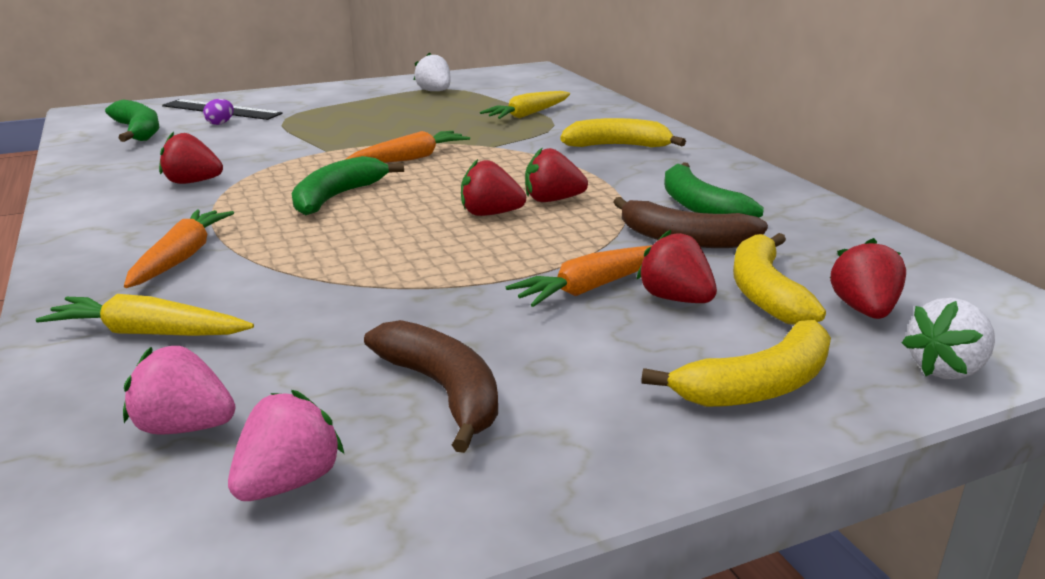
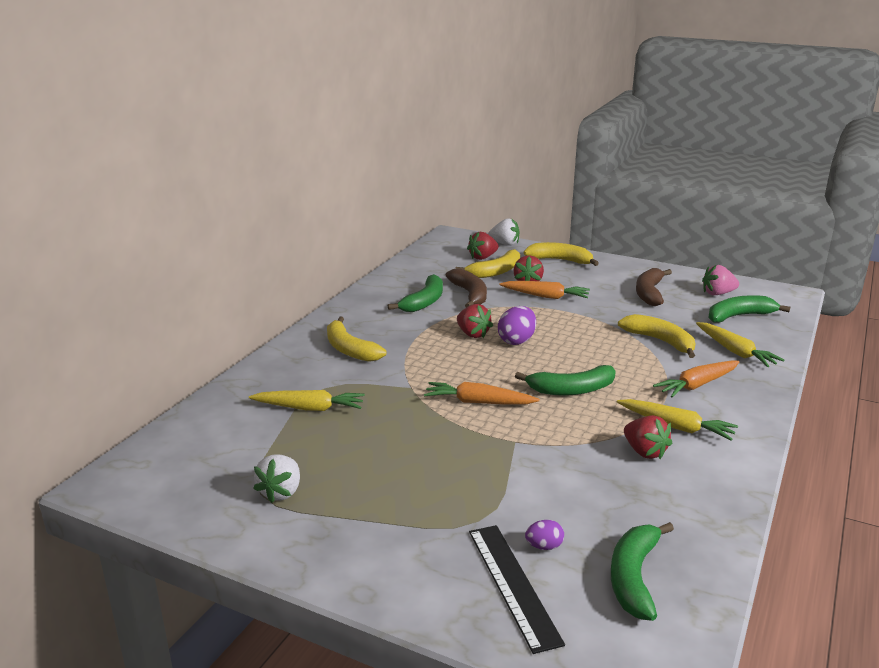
camera: 130 degrees left, 0 degrees up
(175, 209) = (676, 427): none -> yellow carrot
(184, 427) = (739, 316): pink strawberry -> green banana
(298, 295) = (660, 341): none -> yellow banana
(490, 214) = (516, 341): red strawberry -> purple egg

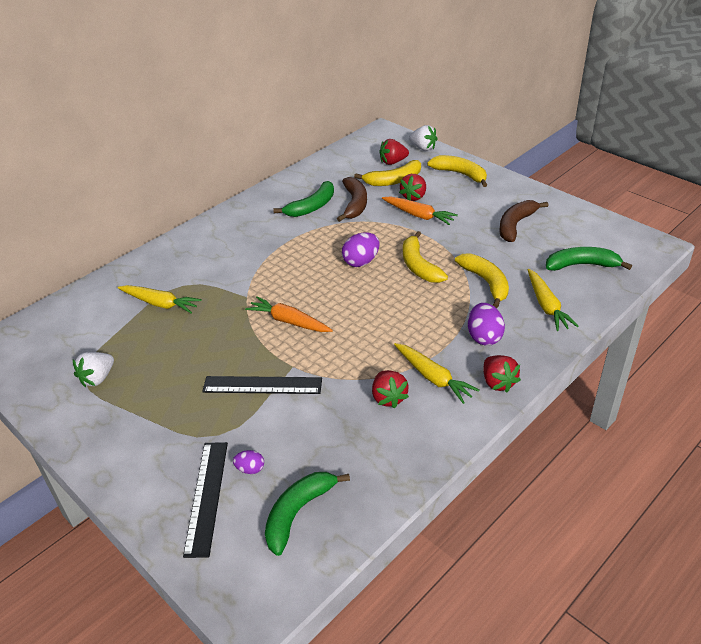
camera: 20 degrees right, 15 degrees up
(349, 349) = (223, 249): yellow banana -> yellow banana (419, 266)
(473, 334) = (329, 248): red strawberry -> red strawberry (498, 382)
(494, 464) = (262, 385): none -> black ruler
(571, 390) = (372, 322): green banana -> none
(697, 385) = (484, 337): orange carrot -> purple egg
(717, 293) = (581, 235): pink strawberry -> none

